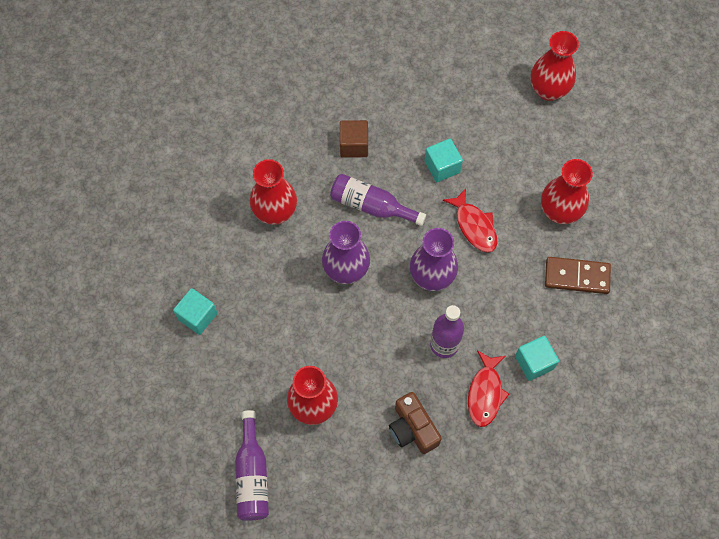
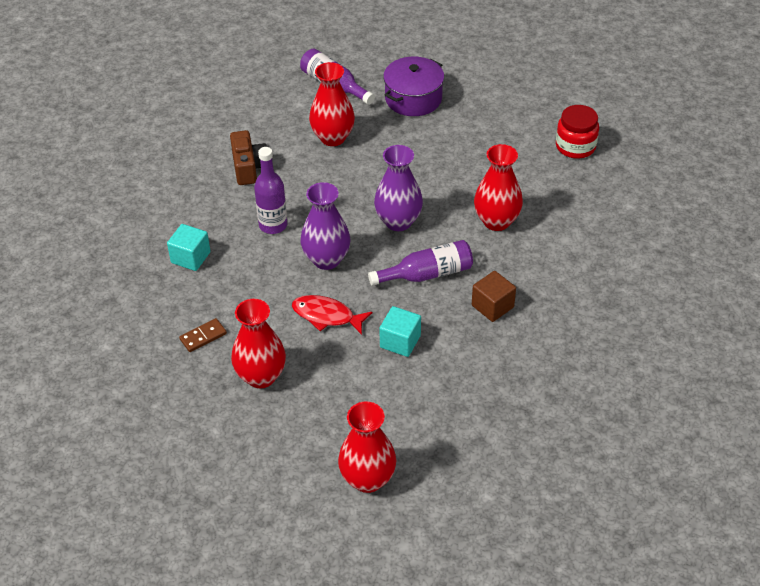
camera: 140 degrees right, 20 degrees down
(138, 233) = (575, 146): none -> red jar
(197, 316) = (471, 132): turquoise cube -> none
(202, 397) = (413, 98): none -> purple pot
(412, 428) = (249, 167): brown camera -> brown camera turned 60 degrees clockwise
(485, 393) = (213, 217): red fish -> none
(577, 277) = (203, 336): brown domino -> brown domino, size x0.62

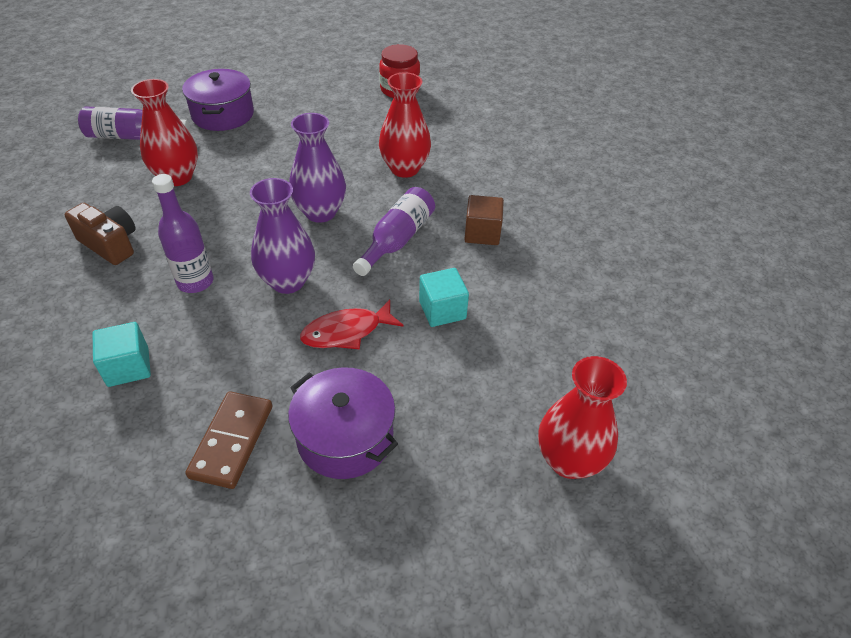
camera: 45 degrees left, 0 degrees up
(203, 336) = (231, 441): brown domino -> brown domino, size x1.62
(261, 376) = (345, 437): red vase -> purple pot

